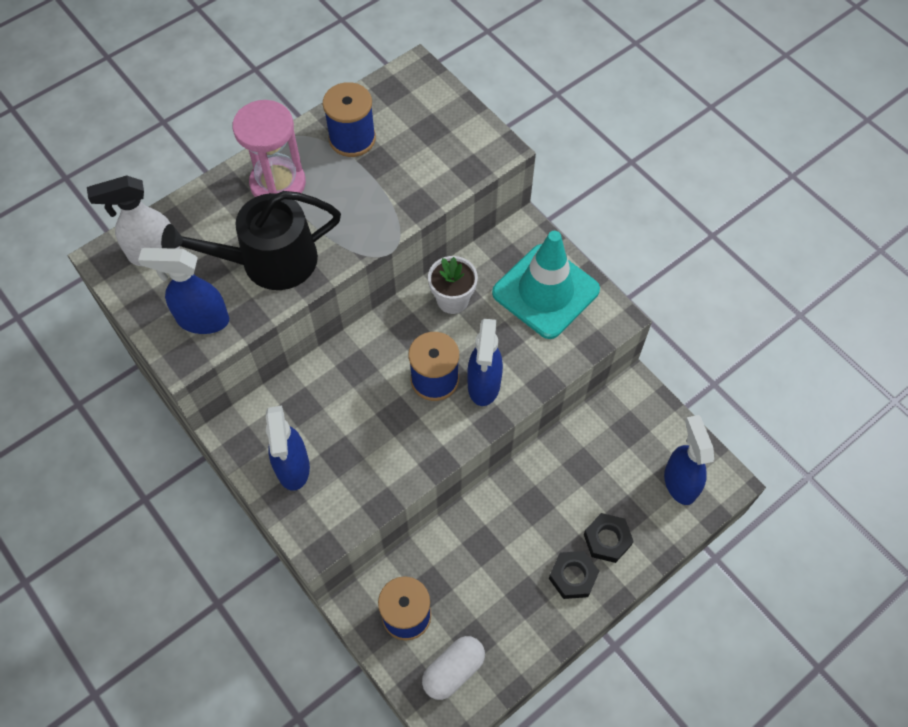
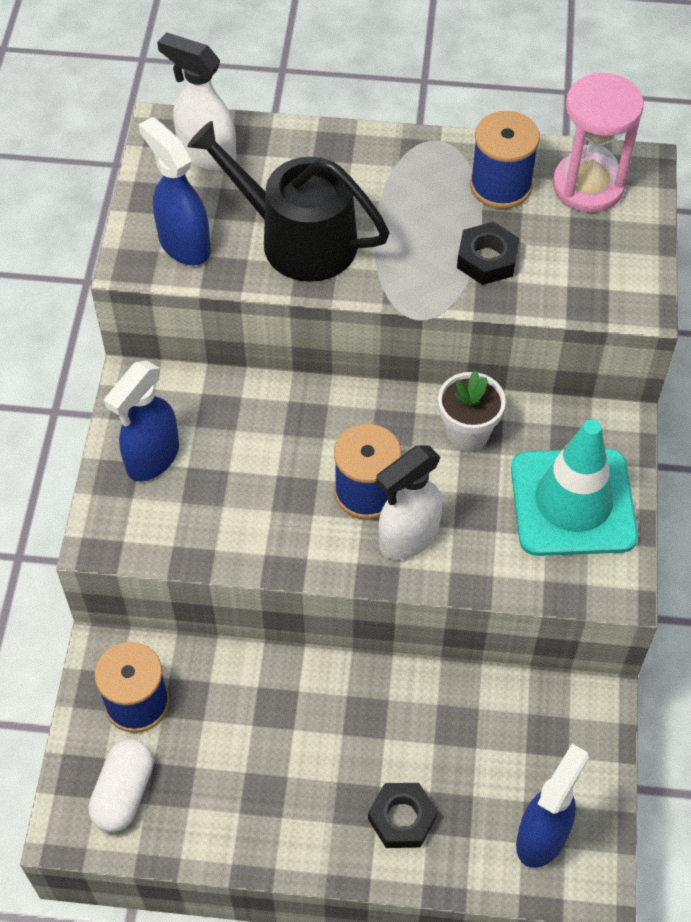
camera: 45 degrees right, 5 degrees down
(278, 183) = (383, 175): pink hourglass -> pink hourglass (588, 186)
(453, 670) = (124, 793): white capsule -> white capsule turned 75 degrees counterclockwise
(484, 385) = (407, 538): blue spray bottle -> white spray bottle
(573, 576) = (328, 819): black nut -> black nut (487, 259)

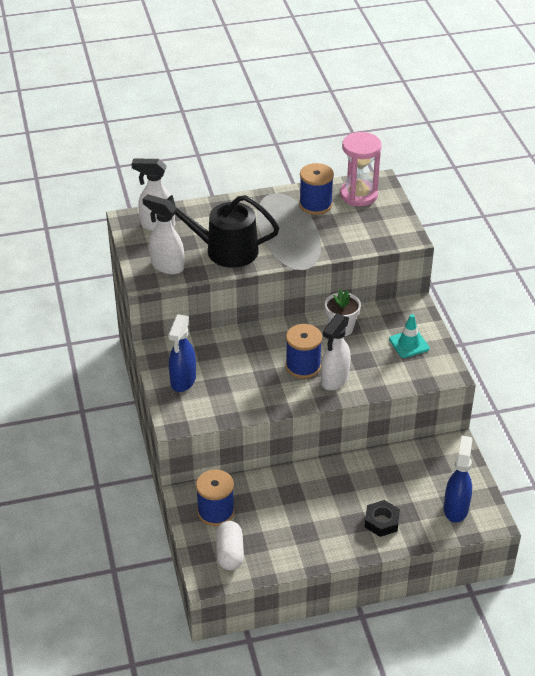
camera: 20 degrees left, 15 degrees down
(184, 244) = (167, 266): blue spray bottle -> white spray bottle
(487, 259) = (325, 236): black nut -> none
(573, 502) = (409, 344): turquoise traffic cone -> turquoise traffic cone, size x0.51

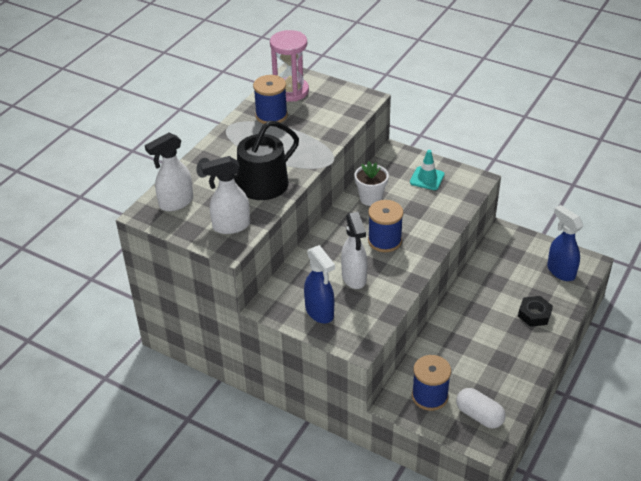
camera: 45 degrees left, 0 degrees up
(334, 380) = (418, 235): white spray bottle -> white spray bottle (354, 278)

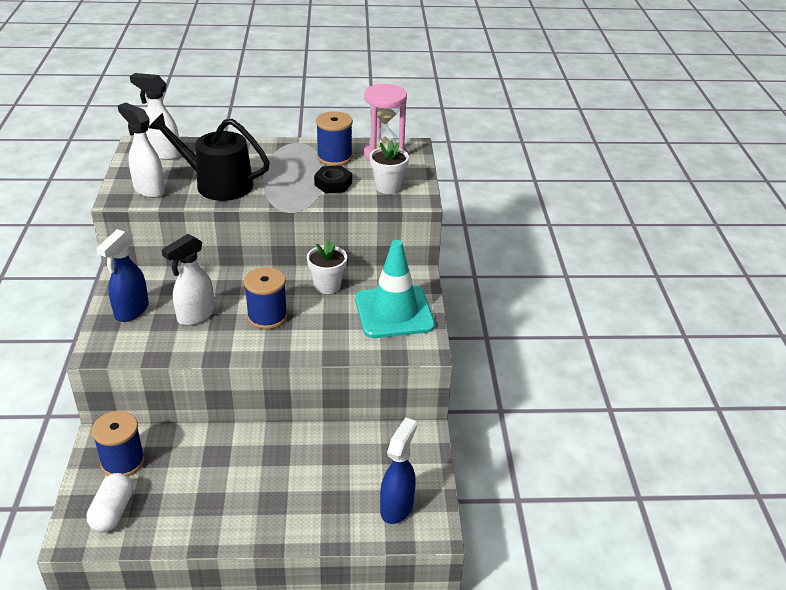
camera: 55 degrees right, 5 degrees down
(338, 105) = (388, 187): none -> white flower pot
(427, 178) = (394, 312): turquoise traffic cone -> turquoise traffic cone, size x1.94
(534, 314) = (303, 507): black nut -> black nut (333, 184)

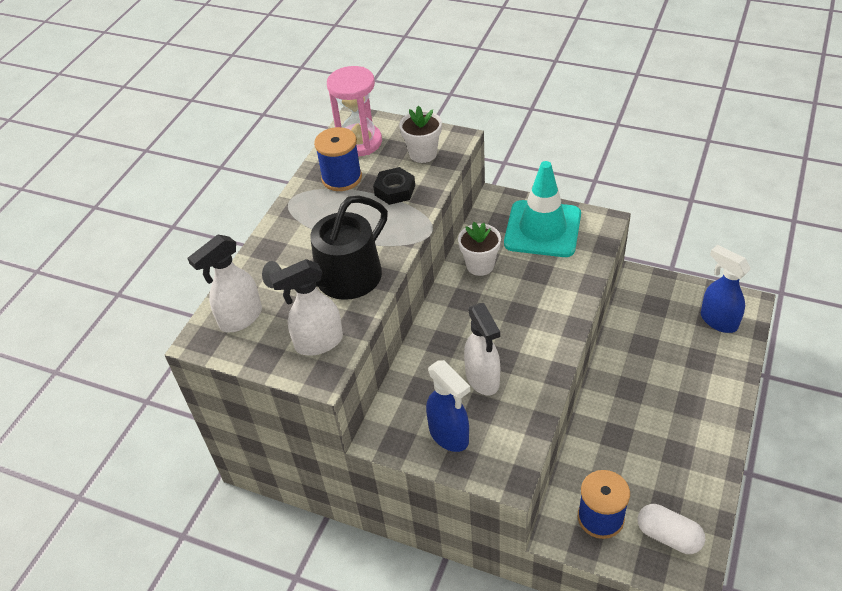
camera: 60 degrees left, 10 degrees up
(267, 316) = (509, 321): blue spool -> none

